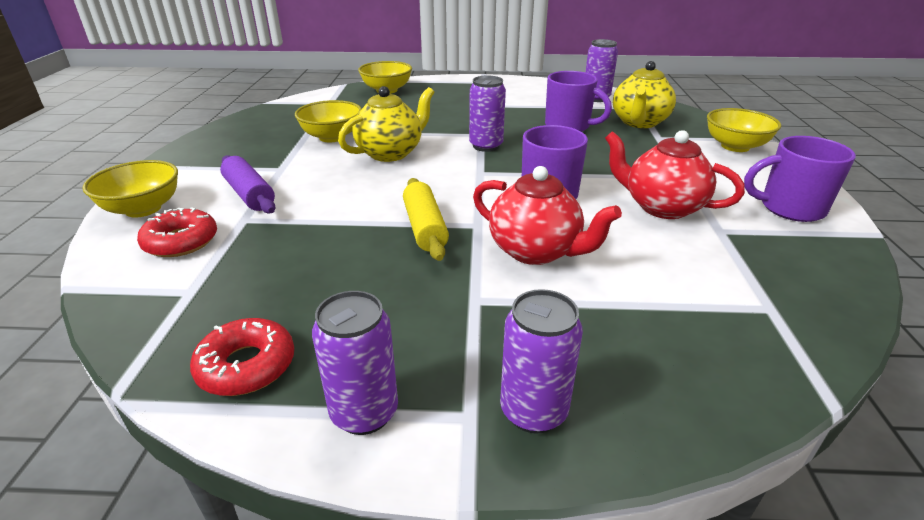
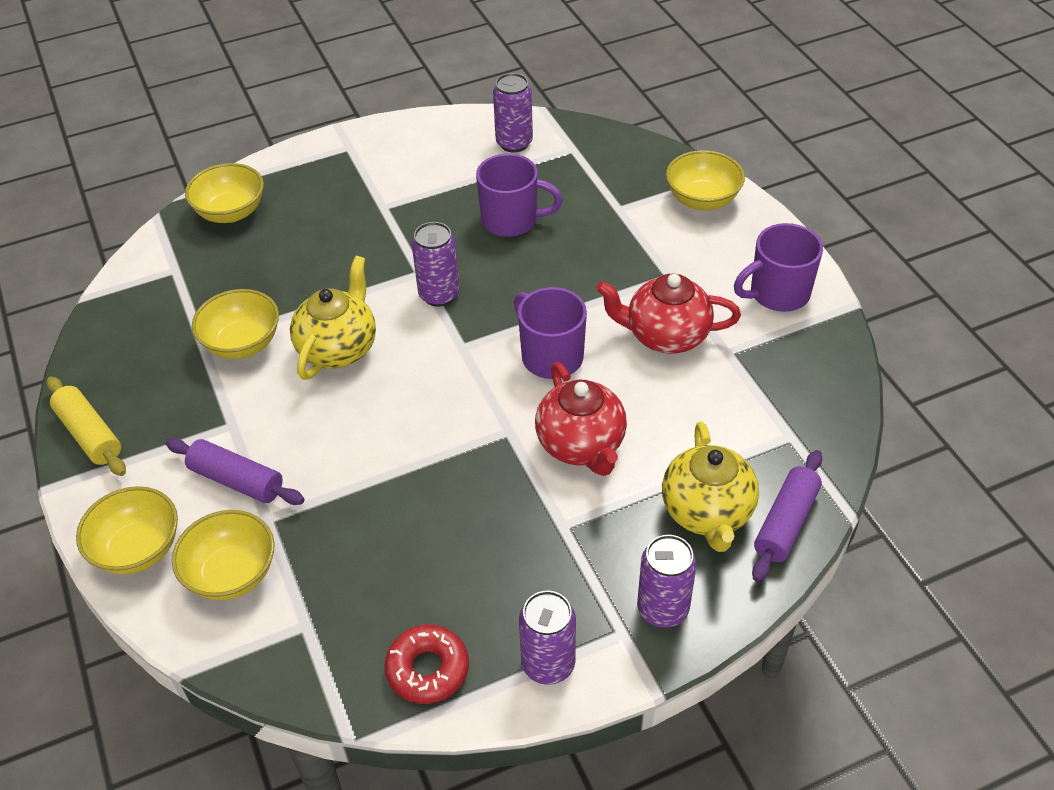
camera: 25 degrees left, 15 degrees up
(181, 241) = (232, 574): red donut -> yellow bowl
(425, 228) = (461, 455): yellow rolling pin -> yellow rolling pin (90, 434)
(535, 251) = (581, 445): red teapot -> red teapot turned 60 degrees clockwise
(639, 122) = (586, 184): yellow teapot -> yellow teapot (707, 512)
(736, 382) = (785, 523): none -> purple rolling pin

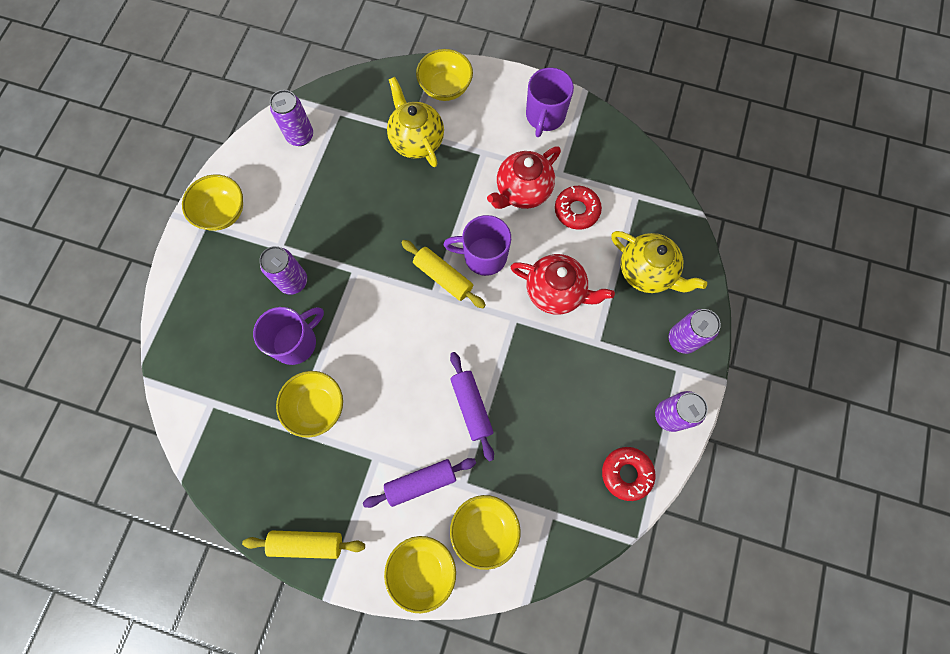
camera: 50 degrees left, 25 degrees up
(231, 212) = (192, 334): yellow bowl -> yellow bowl (222, 212)
(338, 348) = (372, 357): yellow teapot -> yellow teapot (416, 140)
(439, 294) = (383, 274): purple can -> purple can (293, 281)
(488, 341) = (443, 277): none -> yellow rolling pin
(511, 220) = (363, 190): purple mug -> purple mug (296, 342)
(702, 396) = (576, 210): none -> red donut
(785, 523) = (682, 244): purple rolling pin -> purple rolling pin (471, 407)

